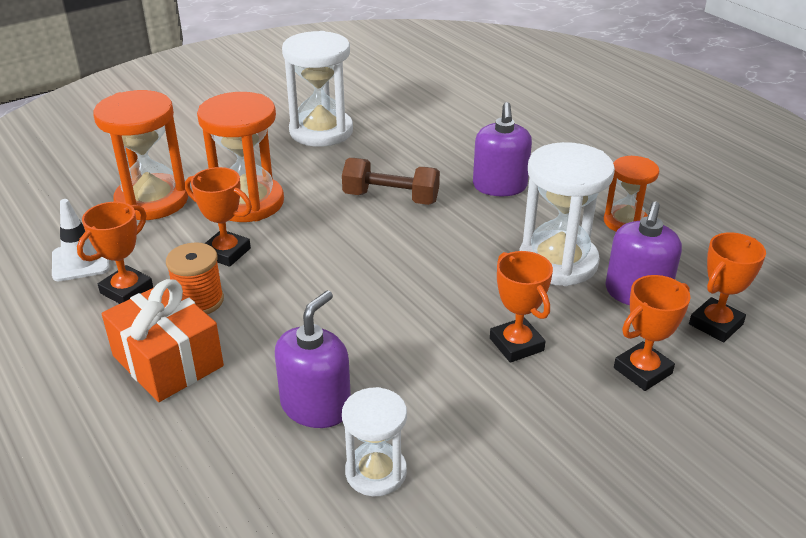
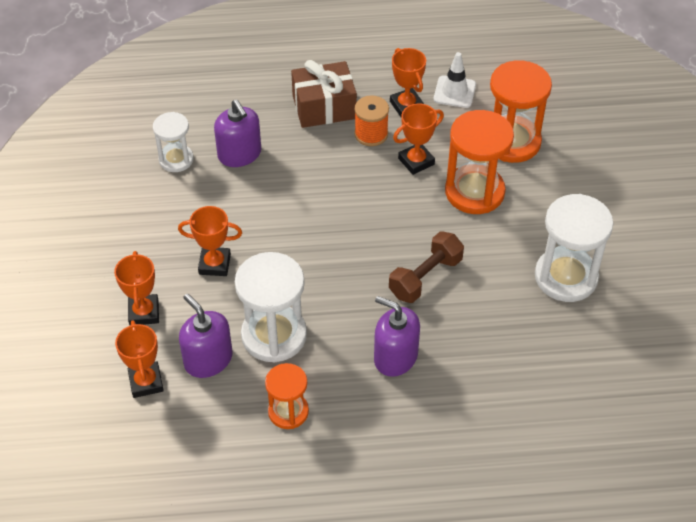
camera: 120 degrees right, 15 degrees up
(168, 361) = (324, 107): orange gift -> brown gift

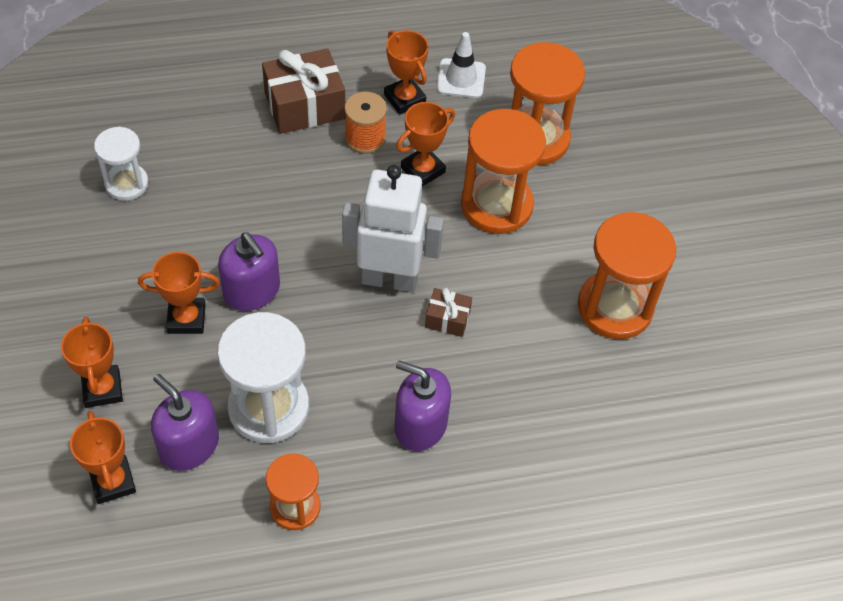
camera: 10 degrees left, 5 degrees up
(239, 154) = (205, 172): purple soap dispenser -> purple soap dispenser (252, 291)
(381, 244) = (389, 279): none -> white robot
(425, 277) = (447, 319): brown dumbbell -> brown gift
(566, 277) = (615, 307): white hourglass -> orange hourglass

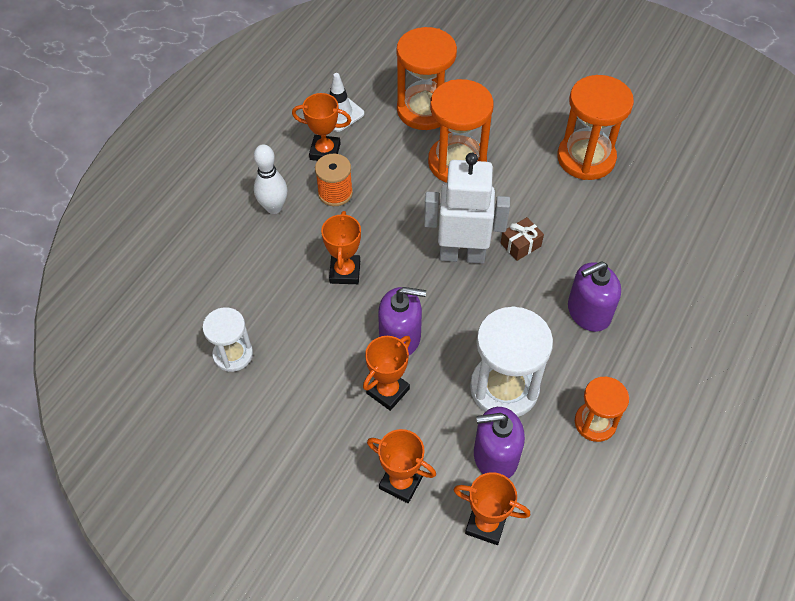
camera: 45 degrees left, 0 degrees up
(304, 106) = (274, 207): brown gift -> white bowling pin
(389, 279) = (462, 254): white robot -> white robot turned 45 degrees clockwise
(423, 170) = (392, 180): orange trophy -> orange trophy (345, 272)

